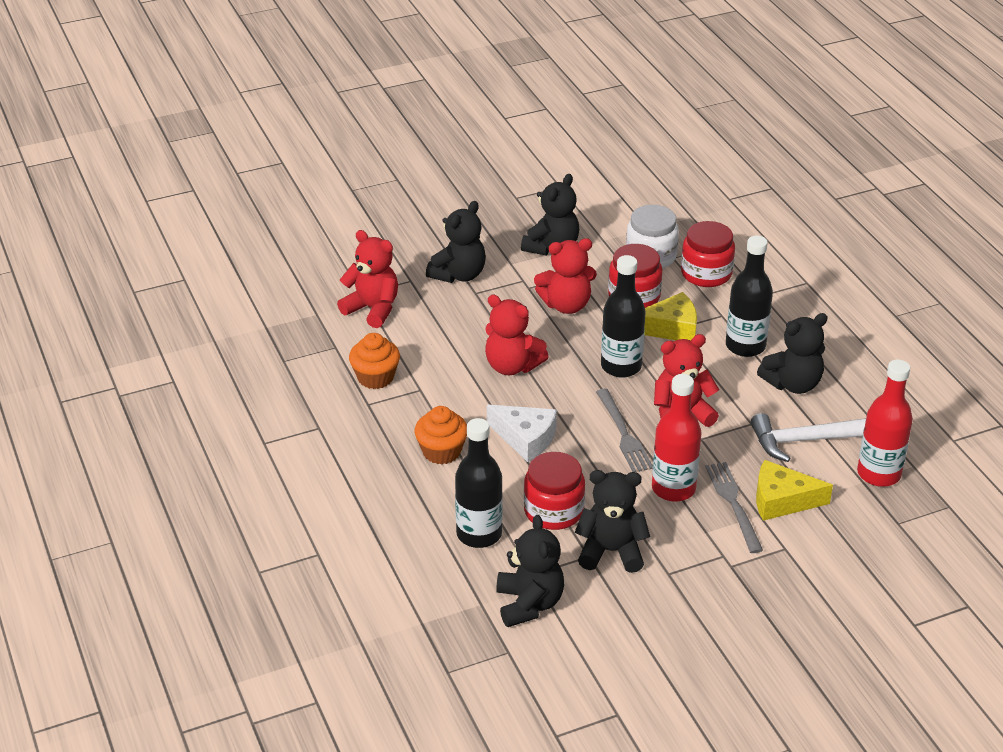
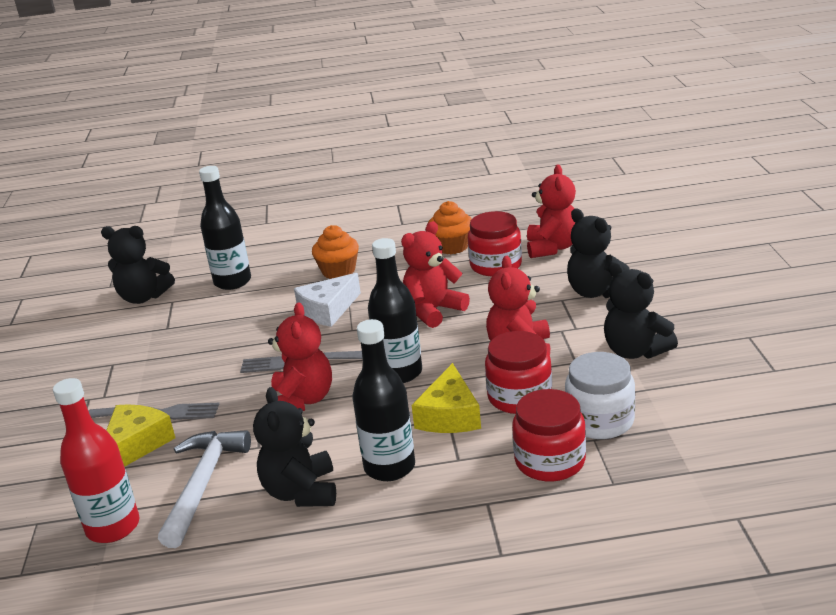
camera: 110 degrees right, 10 degrees down
(372, 309) = (552, 248): red teddy bear -> red teddy bear turned 45 degrees counterclockwise
(553, 511) = (230, 316): red jar -> red jar (496, 265)
(611, 551) = (161, 338): black teddy bear -> none
(673, 488) = (205, 381): red bottle -> none

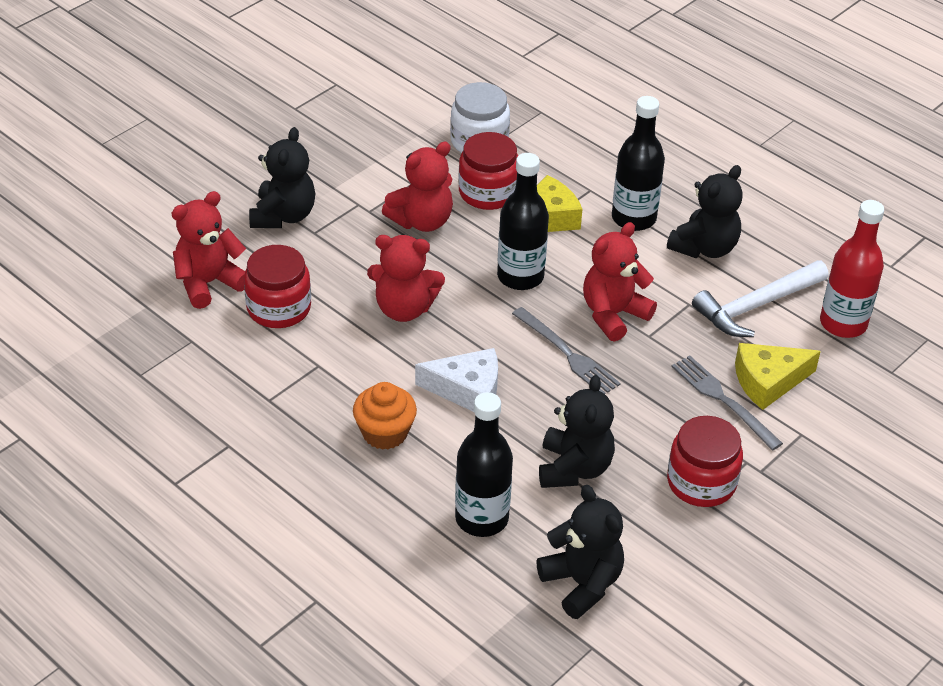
camera: 135 degrees left, 15 degrees up
(452, 246) = (259, 365): orange cupcake -> none
(550, 461) = (547, 146): red jar -> red jar (701, 482)
(635, 351) = (368, 157): black teddy bear -> black teddy bear (574, 468)

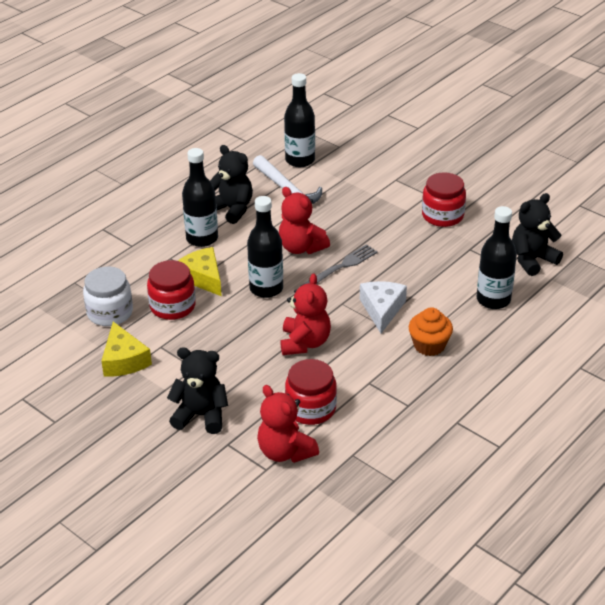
camera: 90 degrees left, 5 degrees down
(422, 221) = (206, 338): red teddy bear -> none
(574, 468) = (442, 263): black teddy bear -> none
(723, 400) = (373, 206): grey fork -> none
(768, 381) = (354, 189): yellow cheese -> yellow cheese (124, 360)
(843, 323) = (300, 160): red bottle -> black bottle

